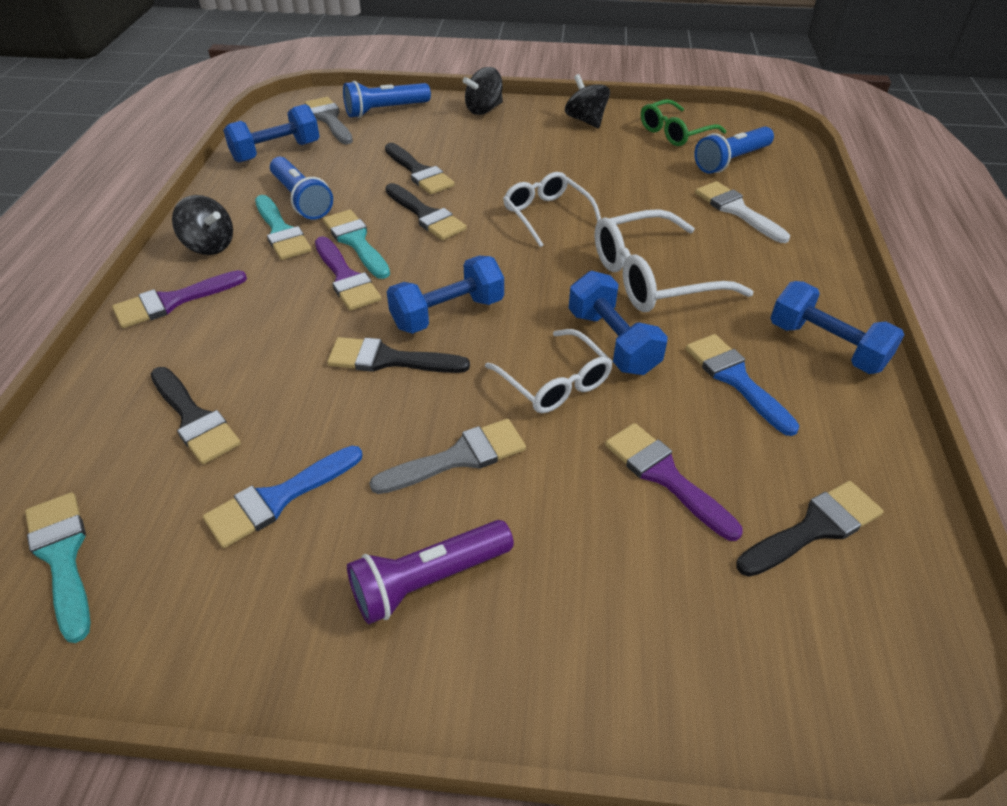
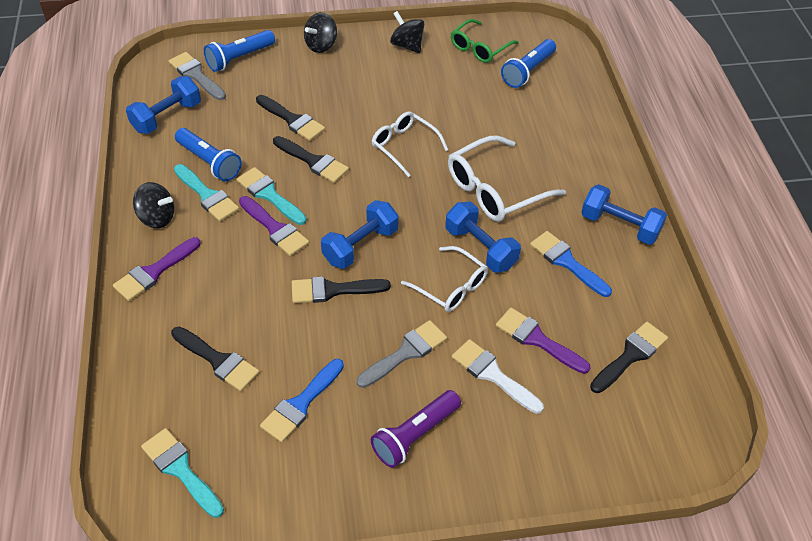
camera: 15 degrees left, 5 degrees up
(737, 210) = (541, 119): white brush -> white brush (493, 375)

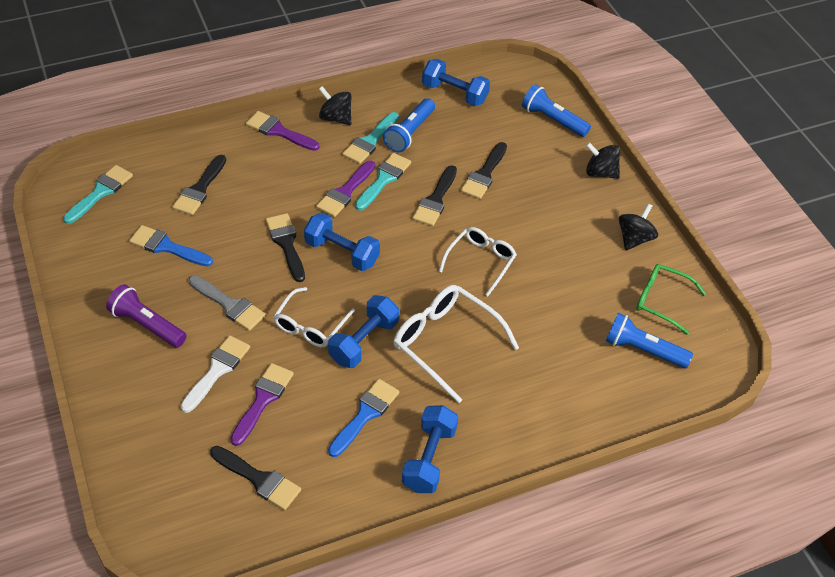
camera: 75 degrees right, 0 degrees up
(157, 218) = (336, 118): black spinning top -> black spinning top turned 120 degrees clockwise
(196, 75) = (516, 98): grey brush -> none

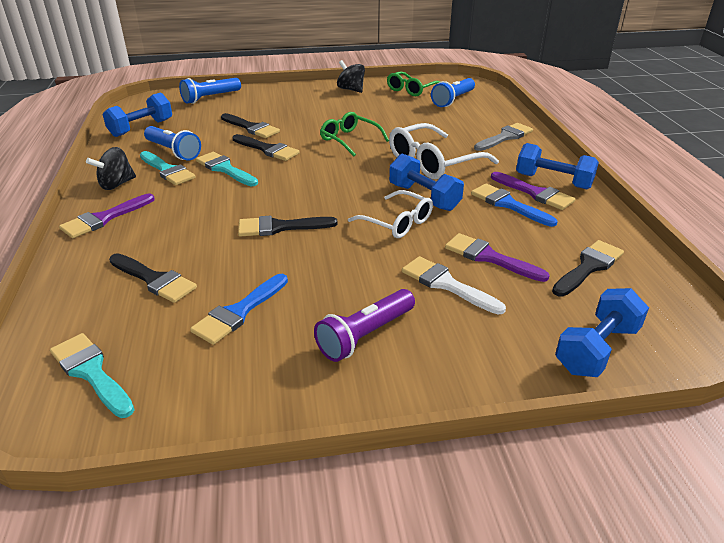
camera: 75 degrees left, 15 degrees down
(229, 305) = (353, 270): grey brush -> grey brush (505, 137)
(342, 252) = (308, 198): blue dumbbell -> blue dumbbell (596, 349)
(345, 192) = (227, 189): purple brush -> purple brush (534, 193)
(480, 262) = (350, 140): white glasses -> green glasses
(600, 173) = (280, 91): black spinning top -> none

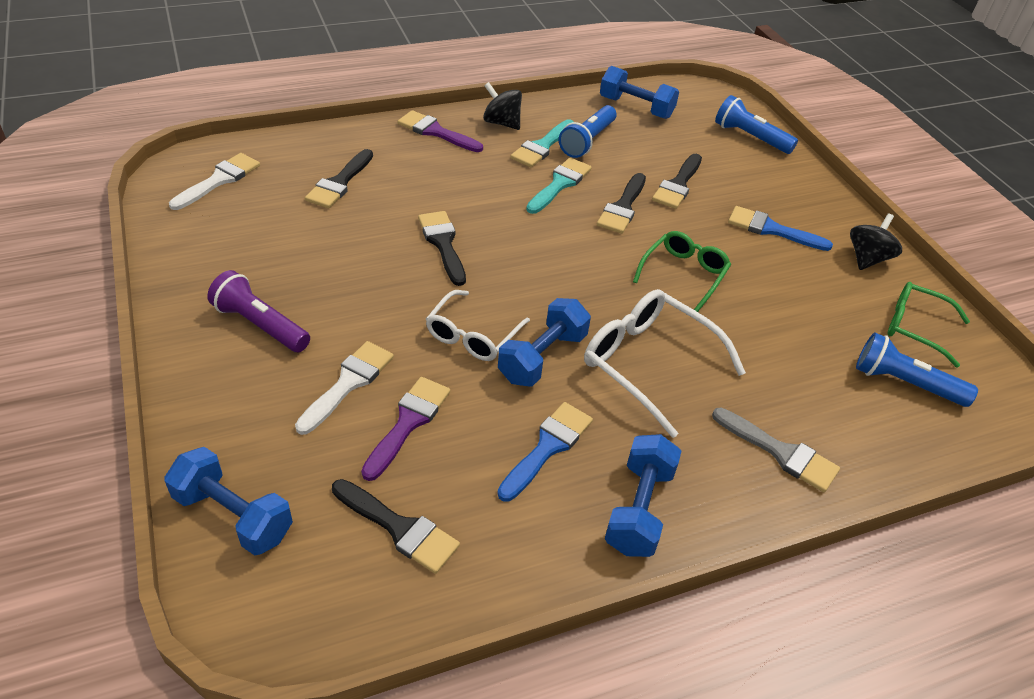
camera: 75 degrees right, 10 degrees up
(91, 372) = (219, 180): turquoise brush -> white brush
(239, 312) = (295, 240): blue brush -> blue brush (772, 229)
(534, 193) = (591, 481): purple brush -> none

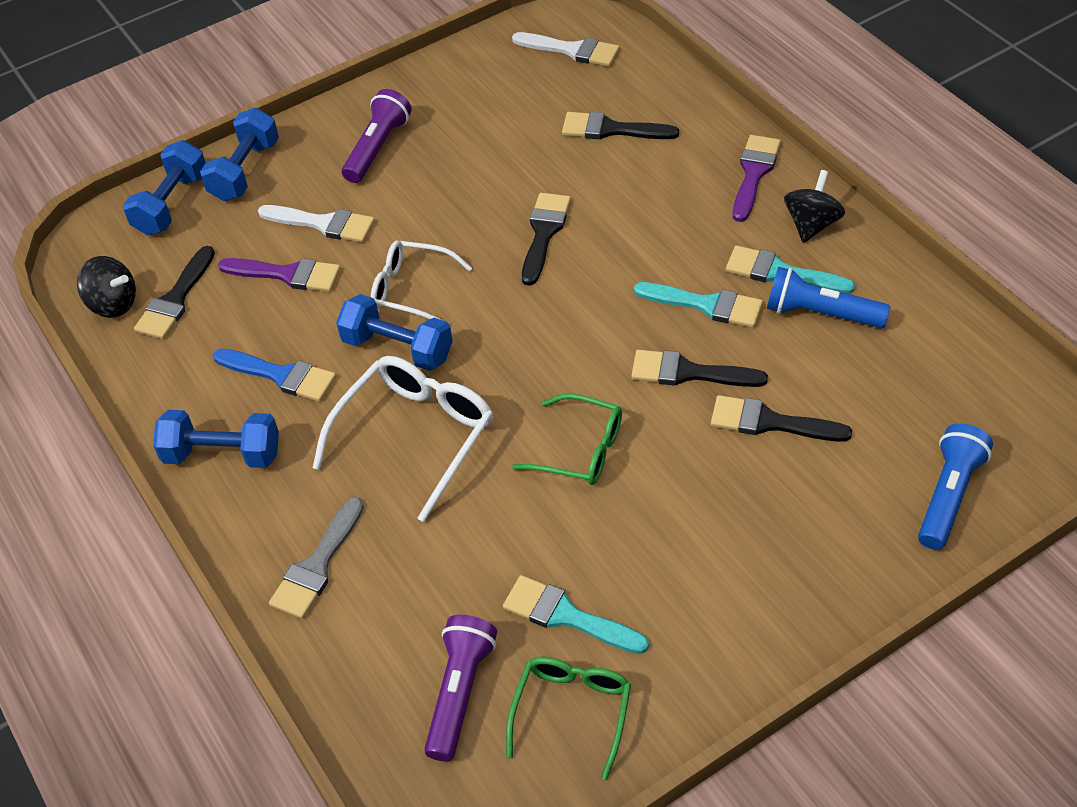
camera: 85 degrees right, 5 degrees up
(443, 244) = (544, 233): black brush -> black brush turned 45 degrees counterclockwise
(636, 107) = (943, 350): blue dumbbell -> blue dumbbell (245, 171)
(772, 229) = (718, 537): blue brush -> none
(835, 313) = (567, 616): none -> turquoise brush
(867, 258) = (703, 655): black spinning top -> black spinning top (113, 304)
(904, 383) = (460, 693): blue flashlight -> purple flashlight

